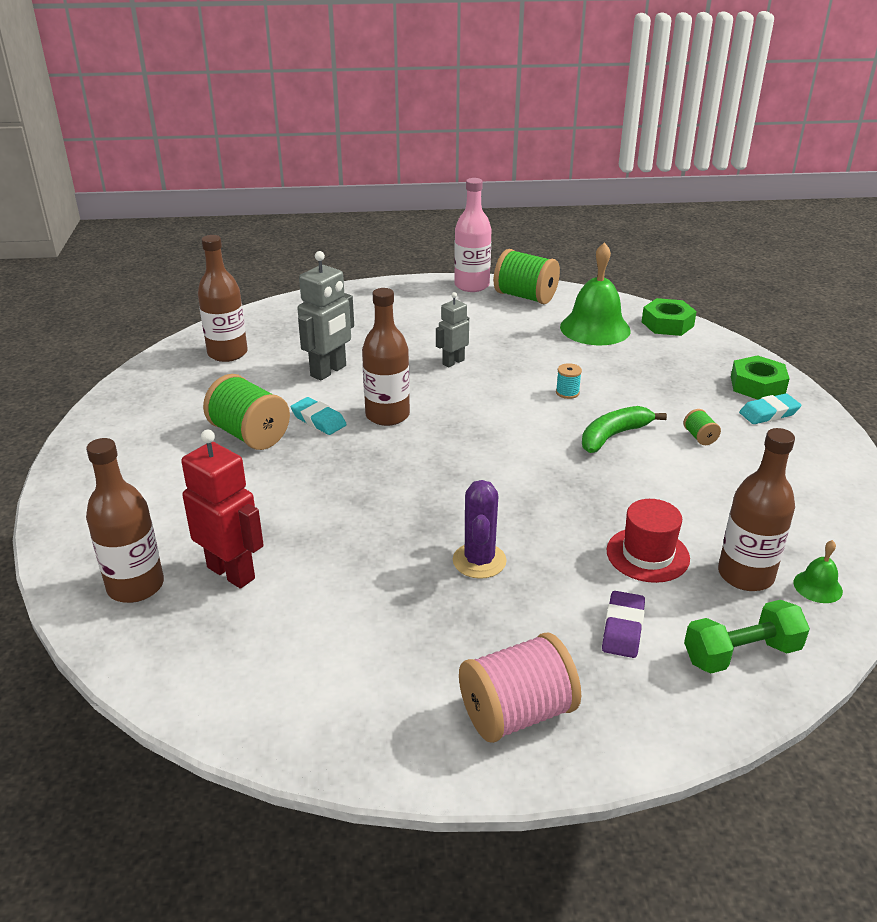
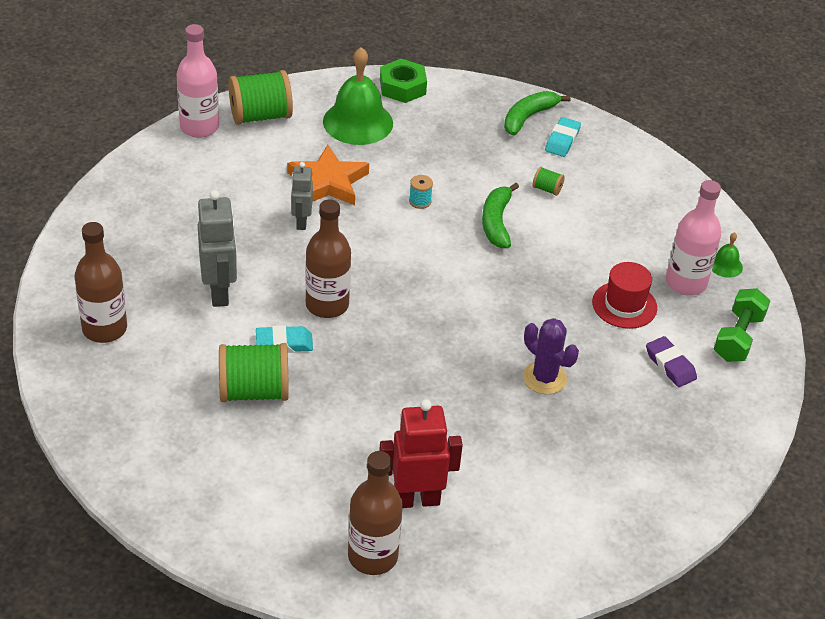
camera: 50 degrees left, 10 degrees up
(512, 350) = (328, 182): none -> orange star
(517, 713) = (684, 456): pink spool -> none
(745, 575) = (685, 283): brown bottle -> pink bottle
(757, 385) = (528, 117): green nut -> green banana

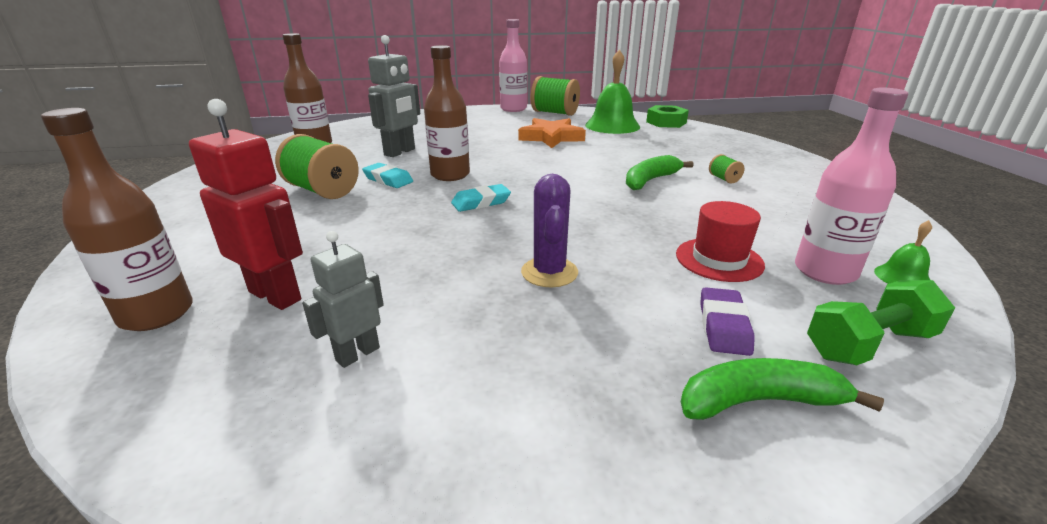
camera: 45 degrees right, 15 degrees down
(301, 222) = (504, 144): grey robot -> grey robot (357, 354)
(420, 201) = (602, 158): turquoise spool -> none
(528, 117) = (753, 150): green banana -> green banana (759, 401)
(562, 140) = (772, 164): turquoise eraser -> turquoise eraser (481, 202)

